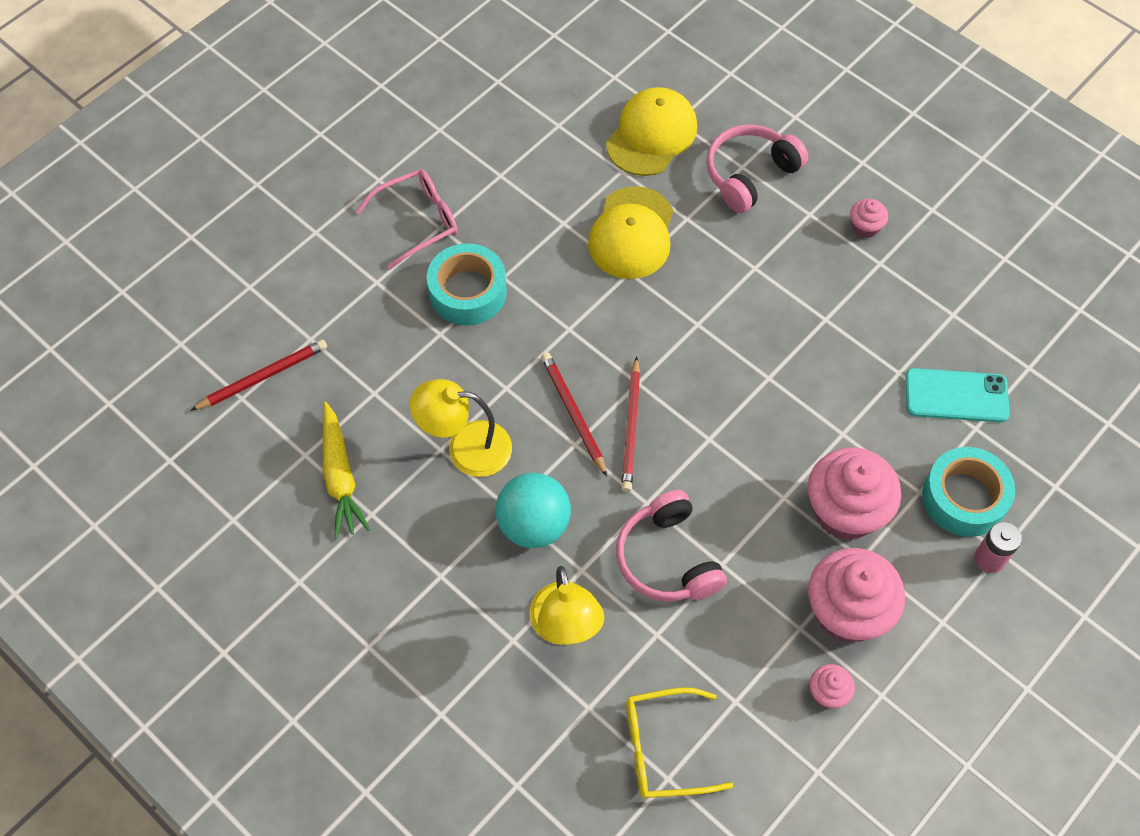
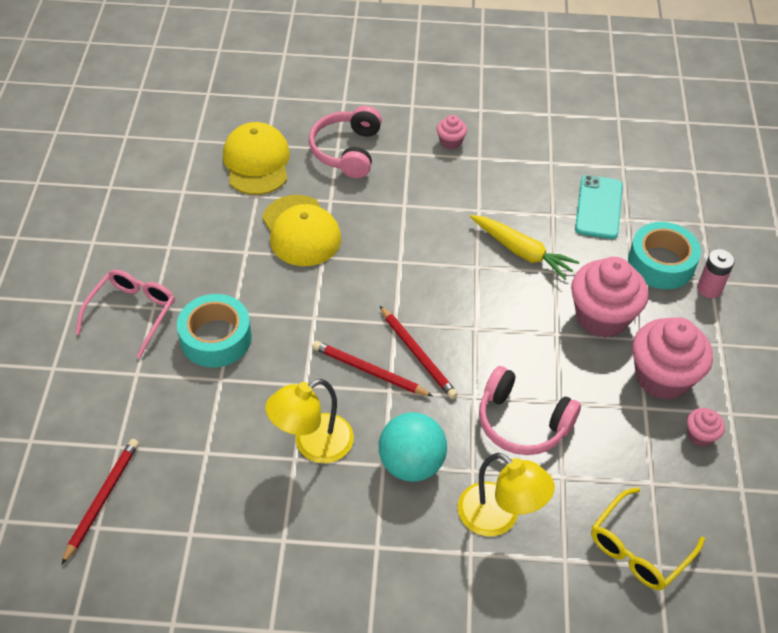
camera: 40 degrees left, 10 degrees down
(340, 476) = (233, 530): yellow carrot -> yellow carrot (522, 252)
(956, 396) = (599, 207): turquoise phone -> turquoise phone turned 45 degrees counterclockwise

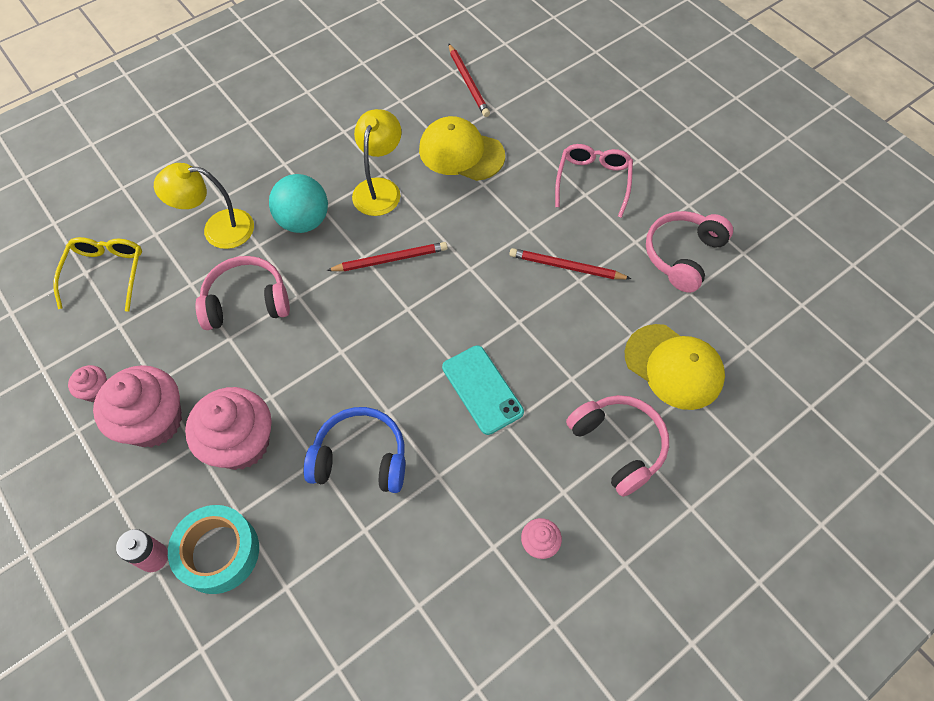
camera: 140 degrees right, 10 degrees up
(132, 313) = (593, 181): pink glasses -> pink glasses turned 150 degrees counterclockwise
(151, 214) = (683, 255): none -> pink headphones
(216, 338) = (518, 205): turquoise tape -> none
(301, 231) = (560, 330): yellow cap -> yellow cap (461, 152)
(418, 354) = (367, 297): red pencil -> red pencil (566, 267)
(522, 252) = (360, 458): yellow carrot -> blue headphones
(599, 207) = (325, 579): turquoise phone -> turquoise phone (482, 389)

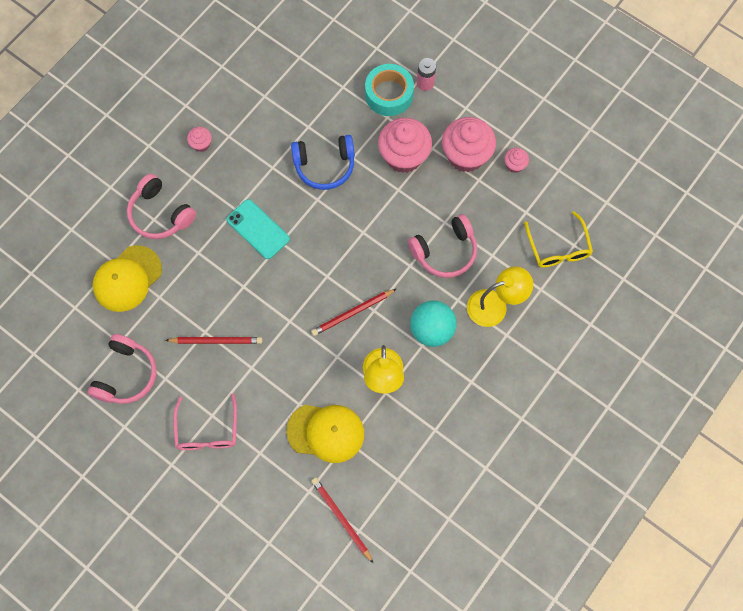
camera: 165 degrees right, 10 degrees up
(673, 366) = (127, 279): yellow cap -> yellow cap turned 75 degrees counterclockwise

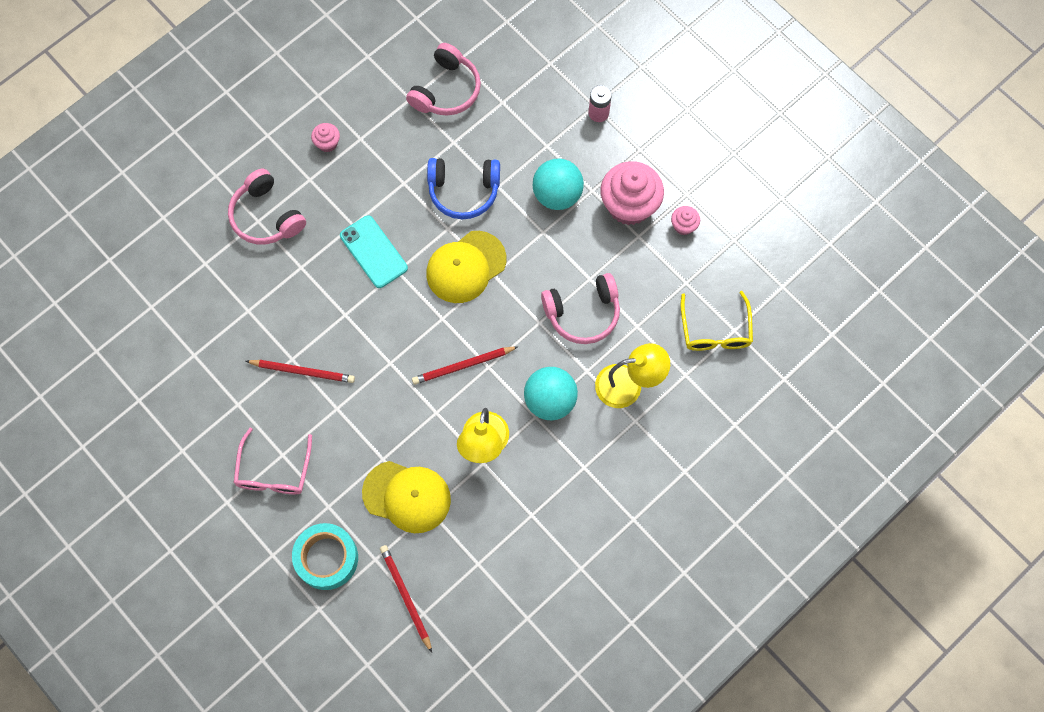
camera: 10 degrees right, 0 degrees up
(126, 374) = (195, 392): pink headphones -> pink headphones (446, 90)
(127, 279) = (216, 284): yellow cap -> yellow cap (466, 267)
(389, 94) = (554, 119): turquoise tape -> turquoise tape (327, 558)
(404, 156) = (557, 194): pink cupcake -> turquoise ball

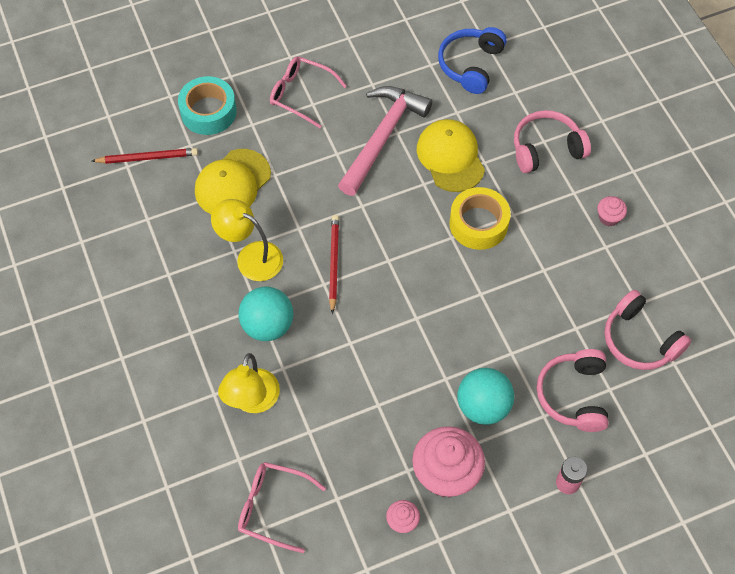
camera: 110 degrees right, 10 degrees down
(303, 371) = (382, 137): red pencil -> pink hammer
(373, 252) = (478, 224): turquoise phone -> yellow tape
(463, 191) = (517, 320): blue headphones -> blue headphones (471, 65)
(466, 267) = (433, 296): yellow cap -> yellow cap (450, 157)
(583, 313) = (344, 385): pink headphones -> pink headphones (574, 395)
(715, 330) = (272, 507): yellow glasses -> pink glasses

